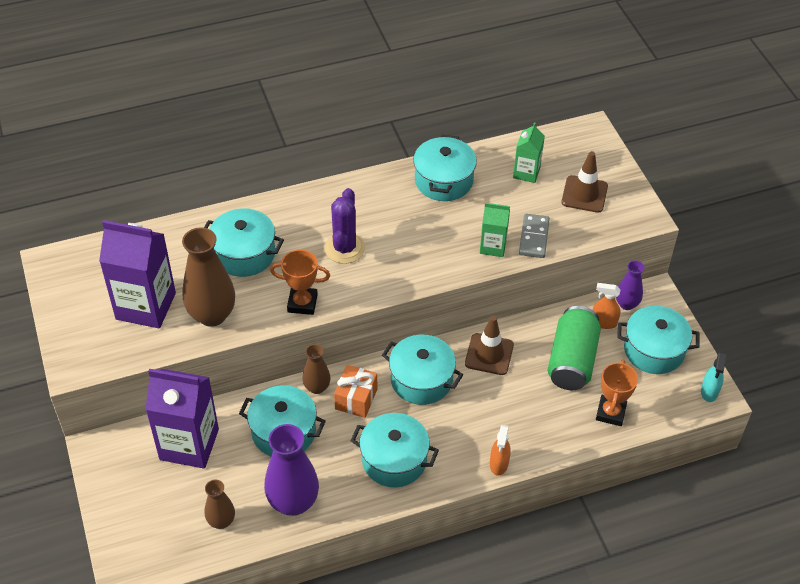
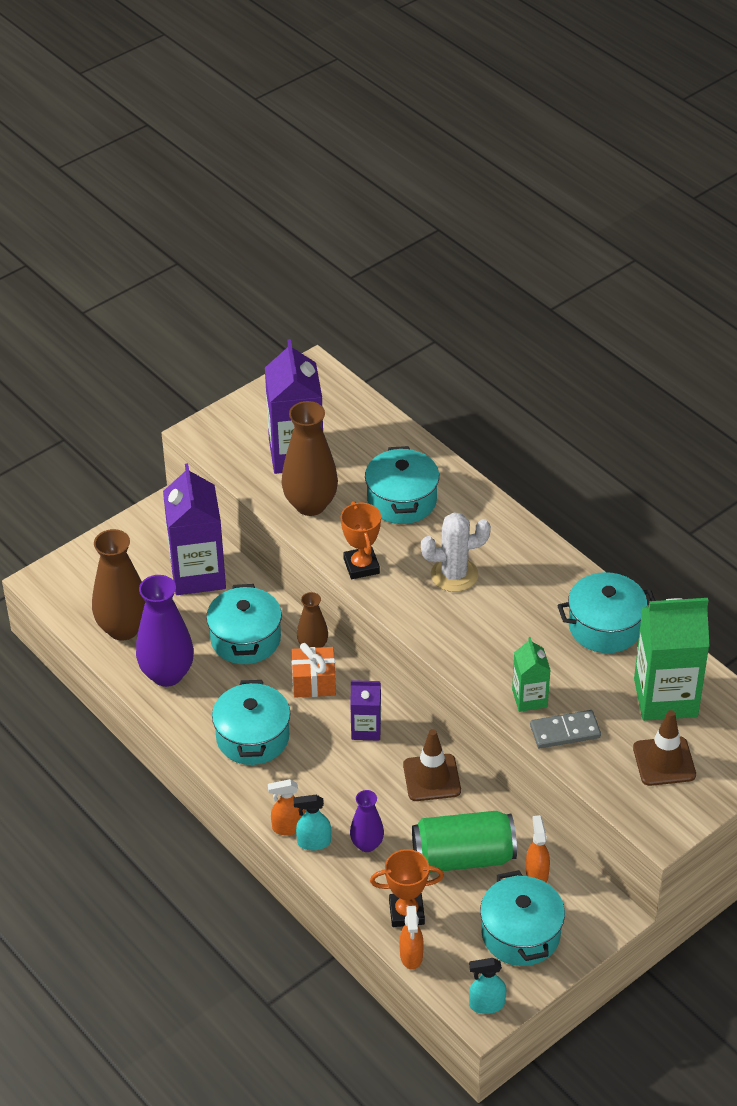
camera: 70 degrees right, 5 degrees down
(221, 521) = (123, 628): brown vase -> brown vase, size x1.80
(344, 248) = (454, 575): purple cactus -> white cactus
(421, 380) = (366, 729): turquoise pot -> purple carton
(520, 451) = (313, 842): none -> turquoise spray bottle
(526, 173) = (665, 697): green carton -> green carton, size x1.88
(626, 304) = (578, 890): purple vase -> purple vase (367, 844)
(651, 423) = (411, 956): none -> orange spray bottle

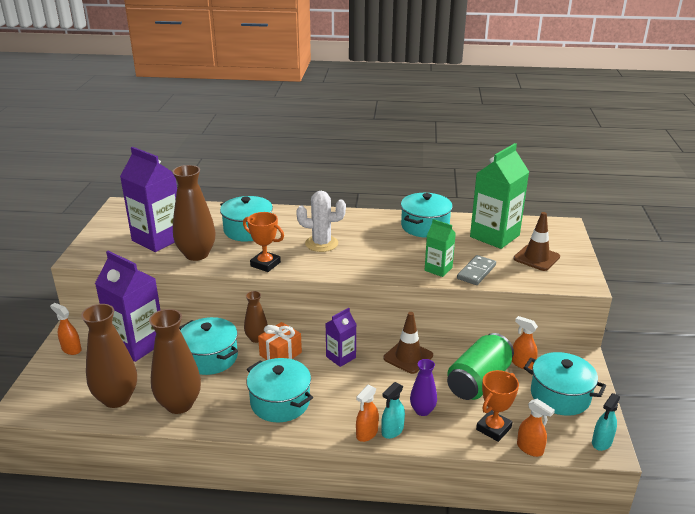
camera: 45 degrees left, 15 degrees down
(136, 539) = (71, 349): none -> orange spray bottle
(167, 674) = (179, 404): purple vase -> brown vase
(454, 575) = (321, 243): white cactus -> white cactus turned 60 degrees clockwise

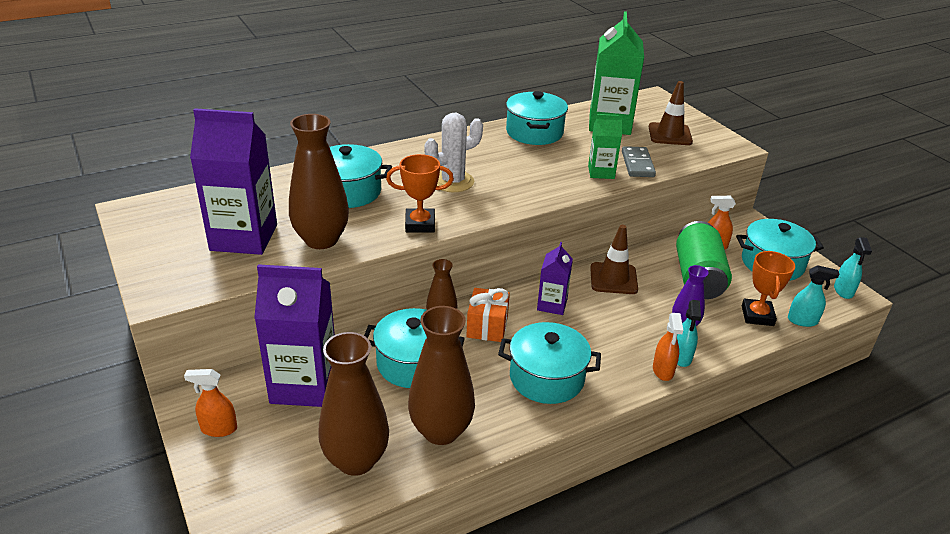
camera: 35 degrees left, 5 degrees up
(530, 449) = (802, 321): orange spray bottle -> turquoise spray bottle

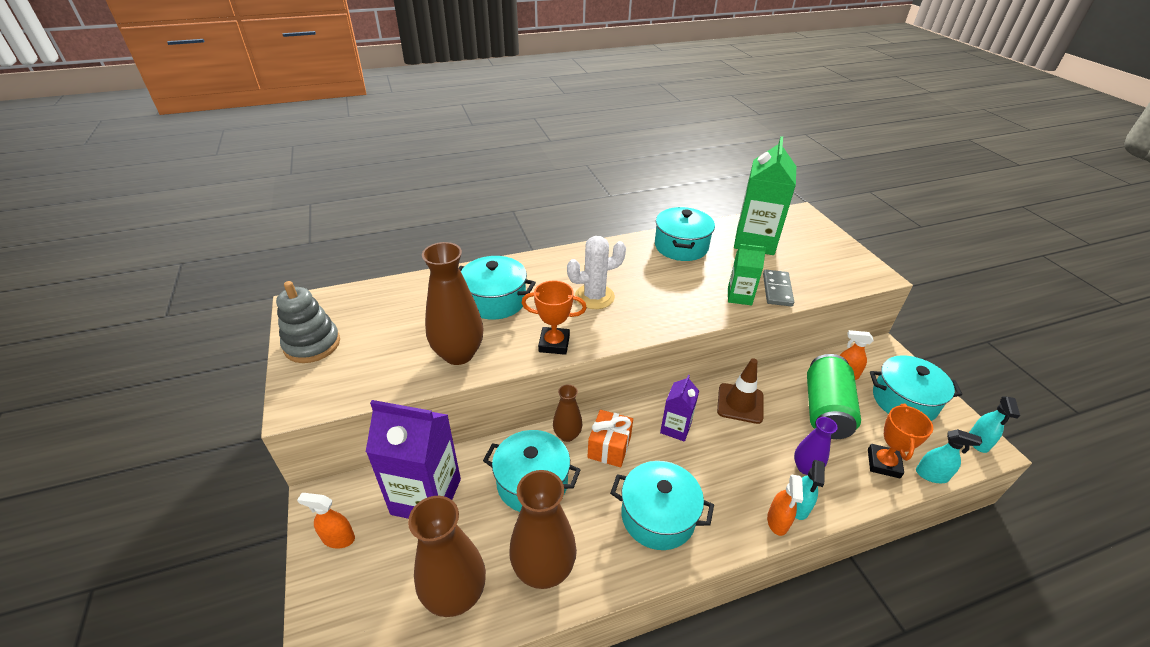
camera: 10 degrees right, 5 degrees up
(157, 243) = (312, 344): none -> grey stacking toy
(244, 238) = (389, 345): purple carton -> none
(670, 134) = (813, 257): brown traffic cone -> none

